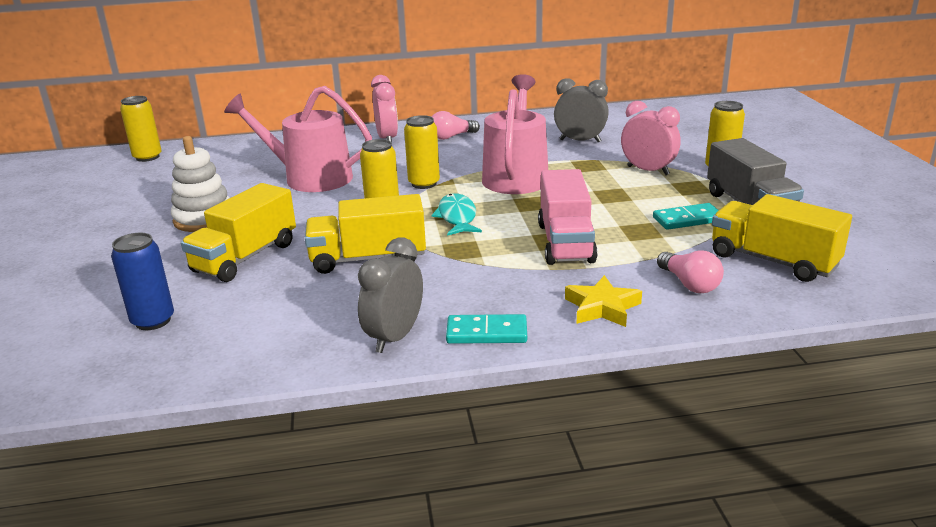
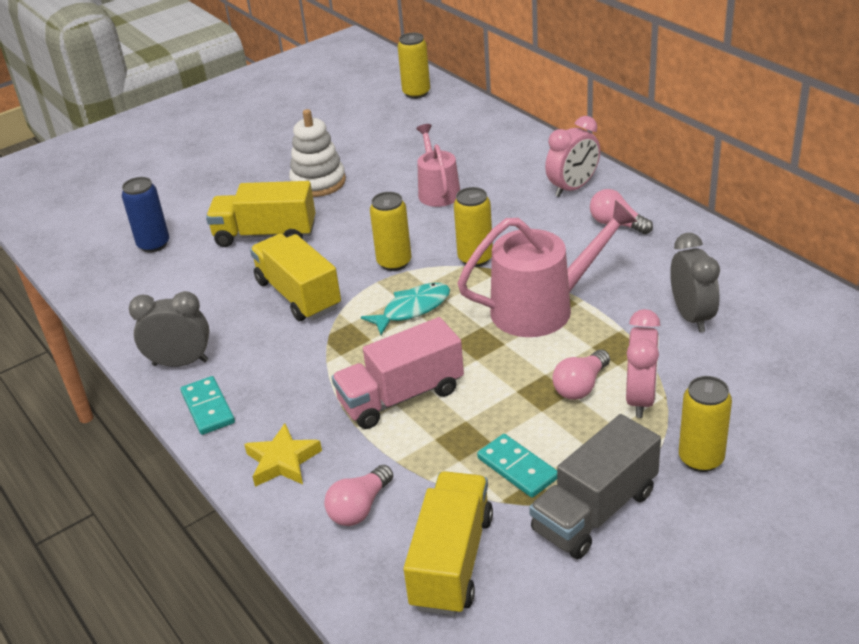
camera: 65 degrees right, 10 degrees up
(310, 178) = (438, 191): pink watering can -> pink watering can, size x0.62
(617, 183) = (581, 386): none -> pink light bulb

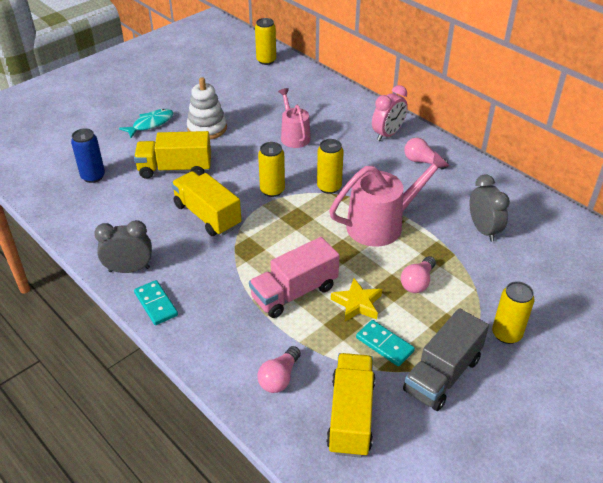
camera: 10 degrees left, 5 degrees up
(283, 461) = (218, 344): yellow star -> yellow star (357, 303)
(412, 309) = (291, 226): turquoise fish -> turquoise fish (151, 124)
(640, 398) = (459, 291): pink clock -> none

